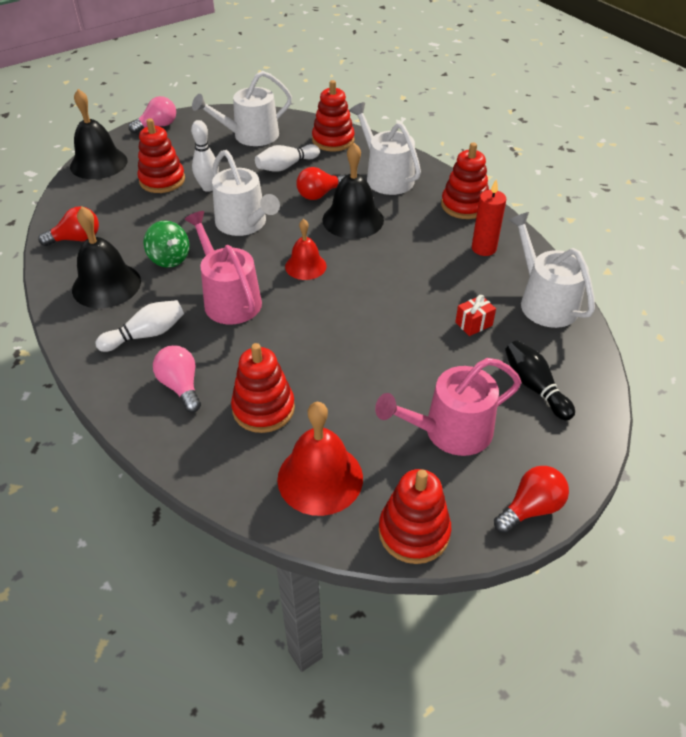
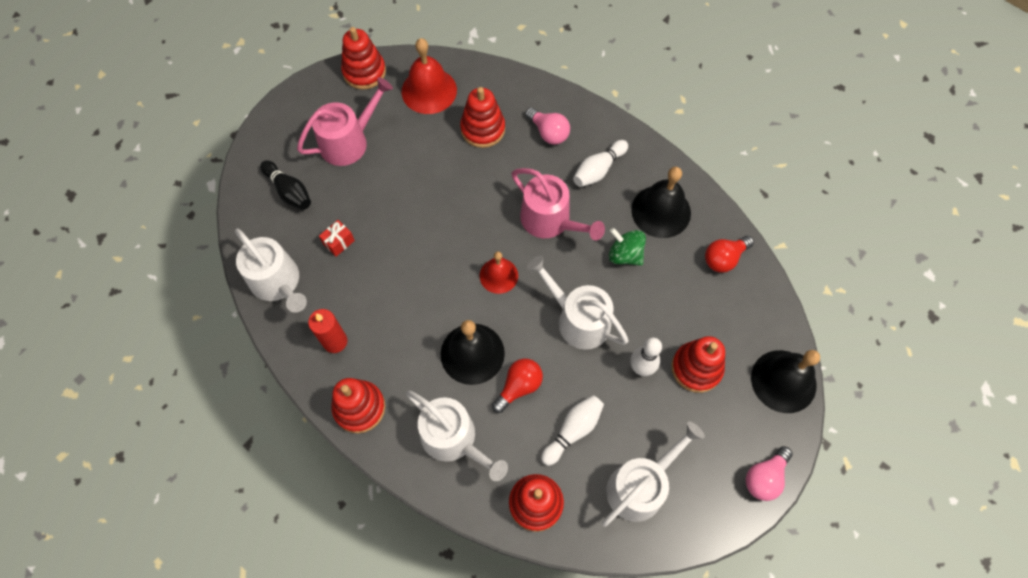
camera: 165 degrees right, 20 degrees up
(530, 508) = (294, 101): red light bulb -> none

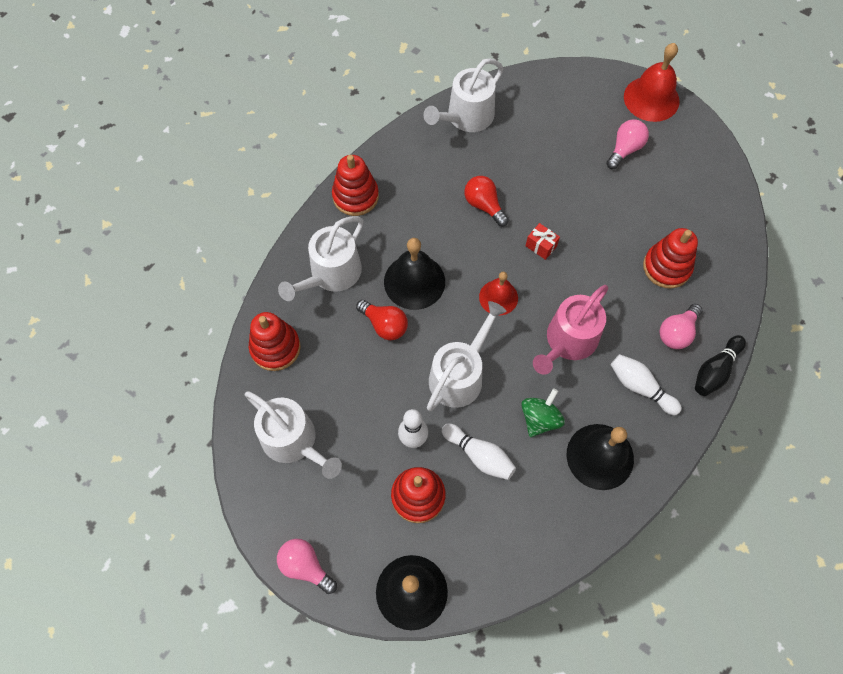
camera: 85 degrees right, 0 degrees up
(289, 191) = (560, 110): black bowling pin -> black bowling pin (715, 371)
(335, 341) = (415, 169): red candle -> none
(339, 242) = (513, 157): red gift -> red gift (541, 246)
(349, 141) = (625, 149): pink watering can -> pink light bulb
(364, 72) = (710, 151): red stacking toy -> none
(429, 90) = (702, 212): red bell -> red bell (651, 98)
(573, 430) = (344, 376): white bowling pin -> white bowling pin (479, 455)
(724, 258) = (551, 527): red light bulb -> red light bulb (484, 205)

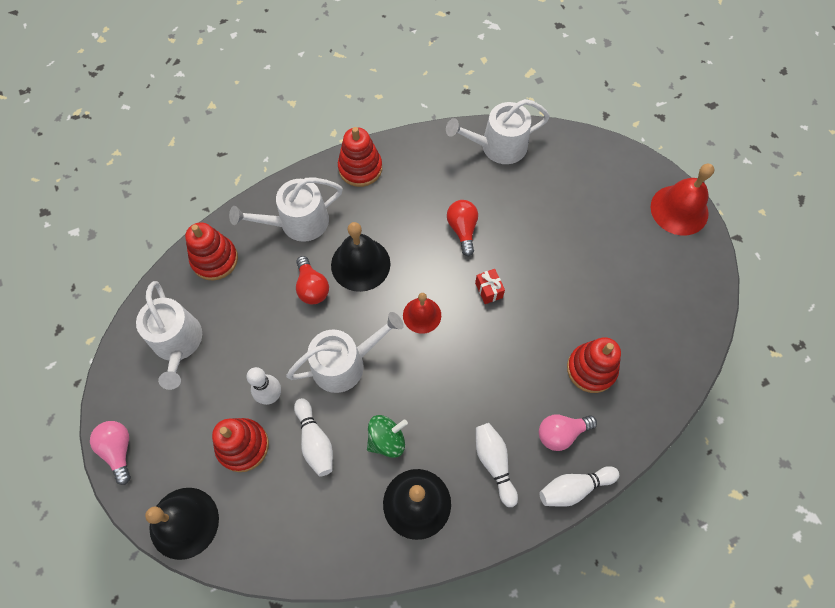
camera: 30 degrees right, 0 degrees up
(568, 341) = (457, 386): pink watering can -> none
(625, 149) = (623, 243): pink light bulb -> none
(715, 371) = (574, 488): black bowling pin -> white bowling pin

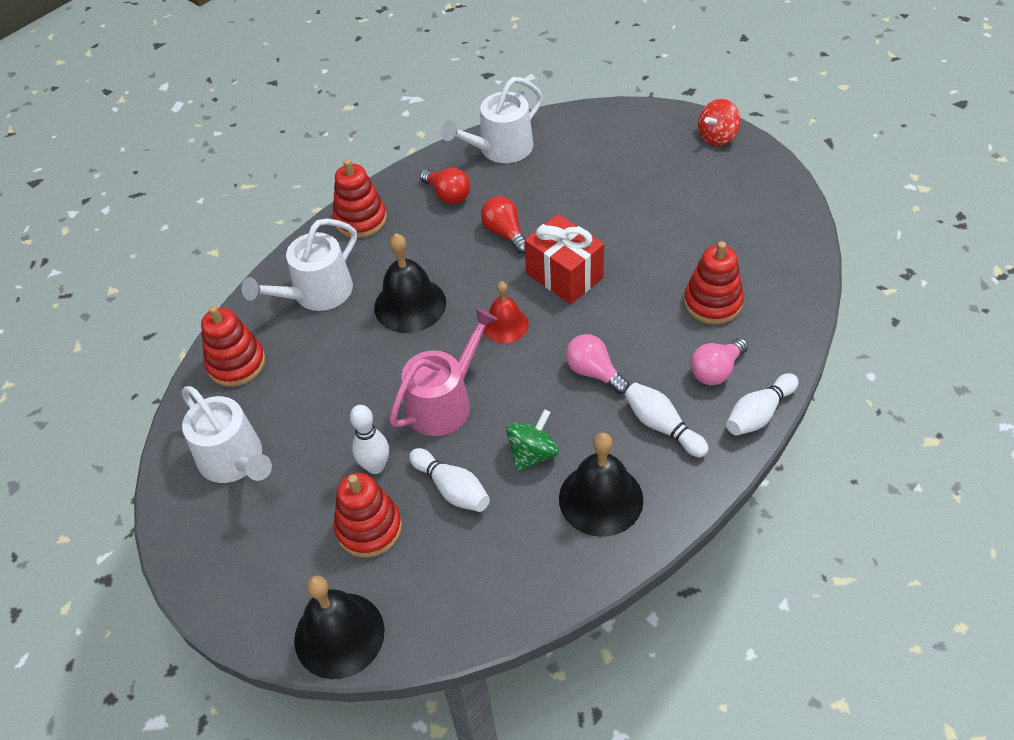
camera: 20 degrees left, 15 degrees down
(119, 450) = (217, 596): pink light bulb -> pink light bulb (594, 372)
(312, 287) = (366, 346): red light bulb -> red light bulb (448, 195)
(344, 364) = (444, 402): white watering can -> pink watering can
(488, 290) = (564, 275): red gift -> red gift, size x2.07
(679, 210) = (717, 137): red bell -> red spinning top

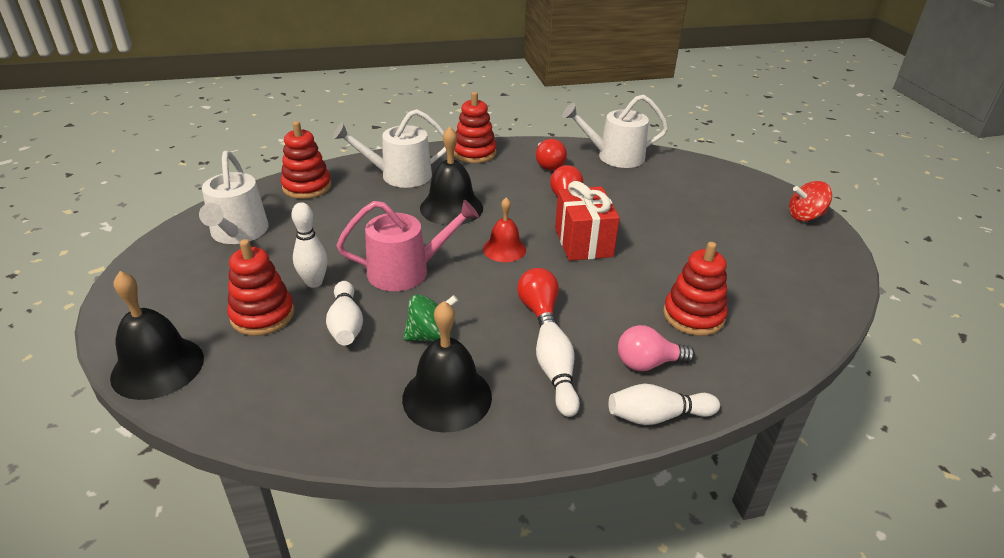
camera: 30 degrees right, 15 degrees down
(594, 372) = (539, 310): pink light bulb -> red light bulb

